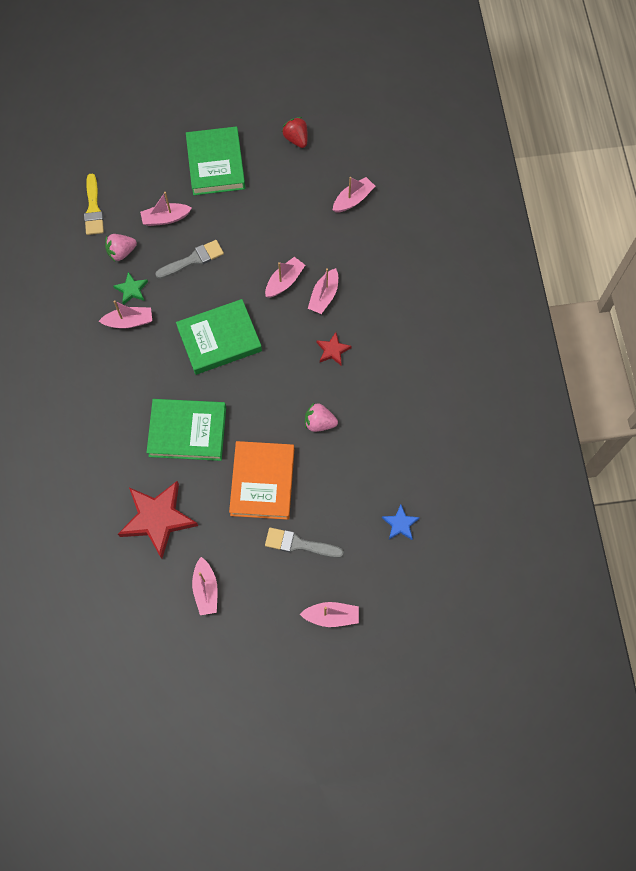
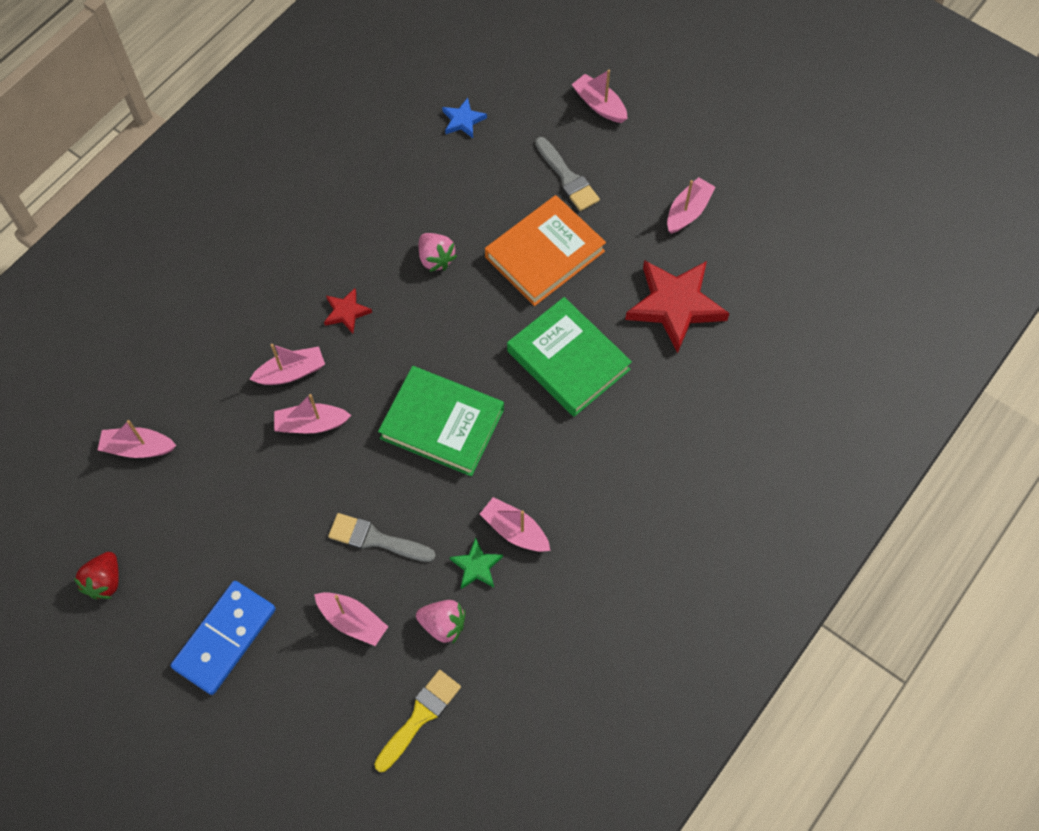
camera: 135 degrees left, 5 degrees down
(216, 164) = (224, 638): green book -> blue domino

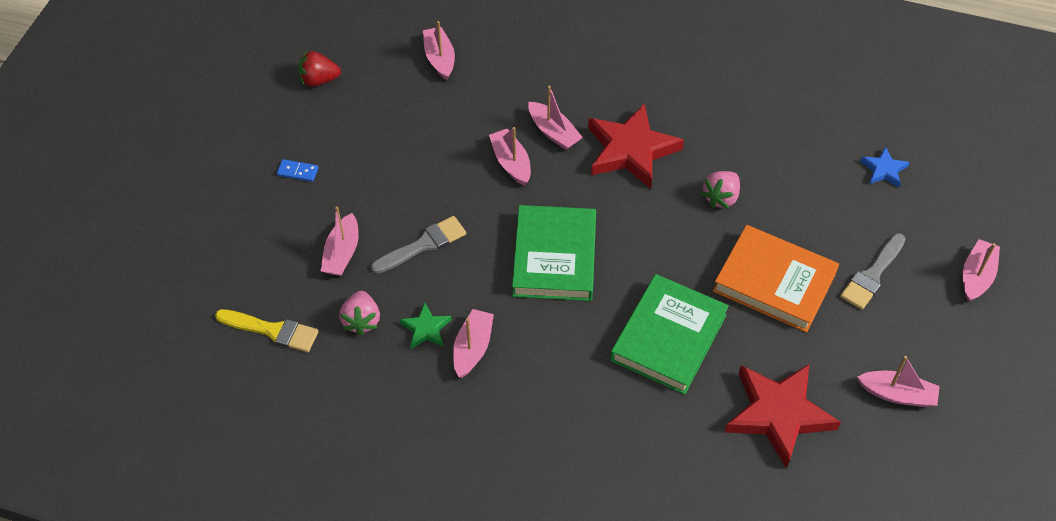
camera: 70 degrees right, 10 degrees down
(224, 638) = (298, 172): blue domino -> blue domino, size x0.41
(346, 312) = (631, 150): red star -> red star, size x2.09
(376, 539) = (423, 245): grey brush -> grey brush turned 60 degrees clockwise

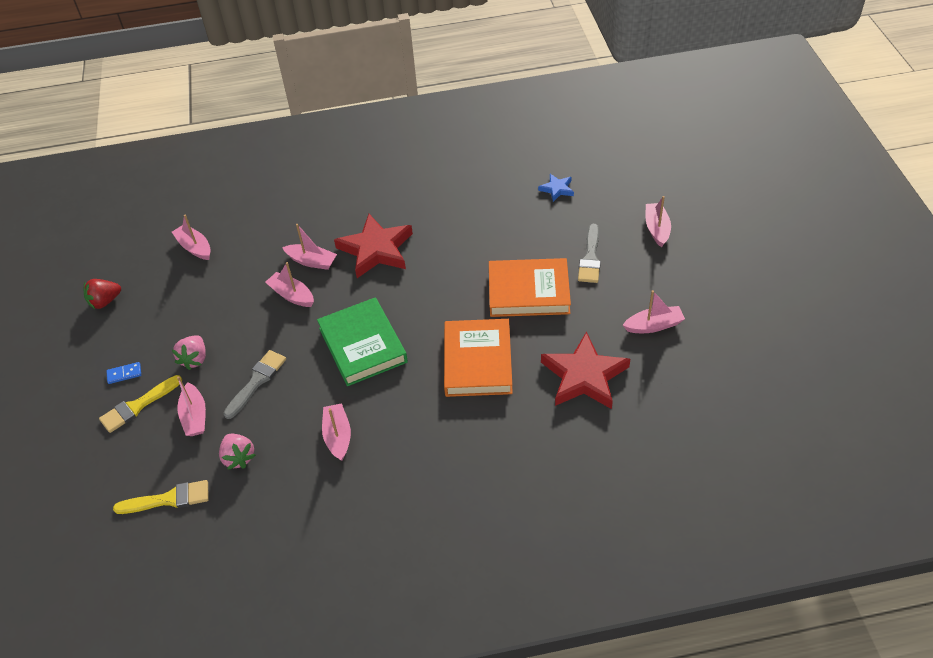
camera: 25 degrees left, 5 degrees down
(293, 214) = (138, 406): none -> yellow brush
(426, 329) = (293, 439): green star -> none
(668, 337) = (478, 361): green book -> orange book
(721, 197) = (458, 253): pink strawberry -> pink strawberry (194, 359)

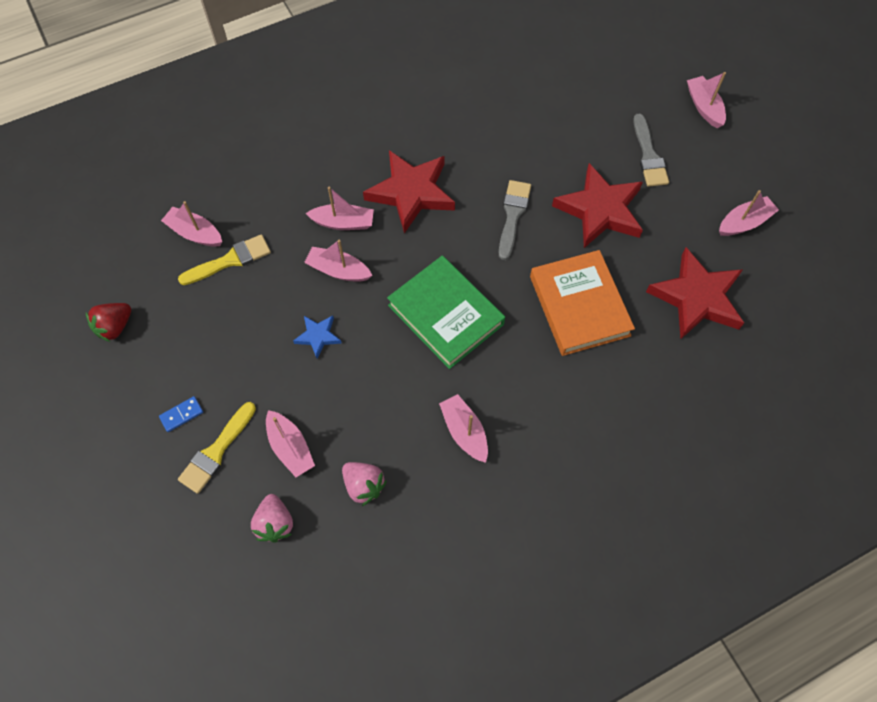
camera: 20 degrees left, 15 degrees up
(168, 499) = (304, 557): yellow brush -> yellow brush (230, 260)
(194, 359) = (258, 376): pink strawberry -> pink strawberry (275, 523)
(256, 382) = (344, 387): grey brush -> grey brush (513, 216)
(528, 292) = (600, 210): orange book -> red star
(557, 189) = (580, 78): blue star -> blue star (318, 336)

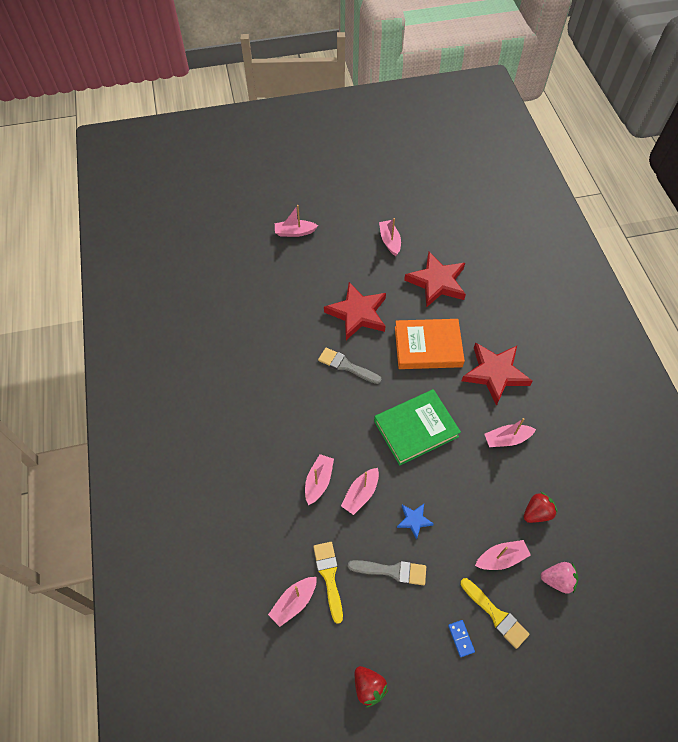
camera: 75 degrees left, 5 degrees down
(364, 485) = (536, 512): pink strawberry -> red strawberry
(411, 193) = (306, 427): red star -> red star (495, 373)
(648, 155) = (322, 274): grey brush -> grey brush (391, 571)

